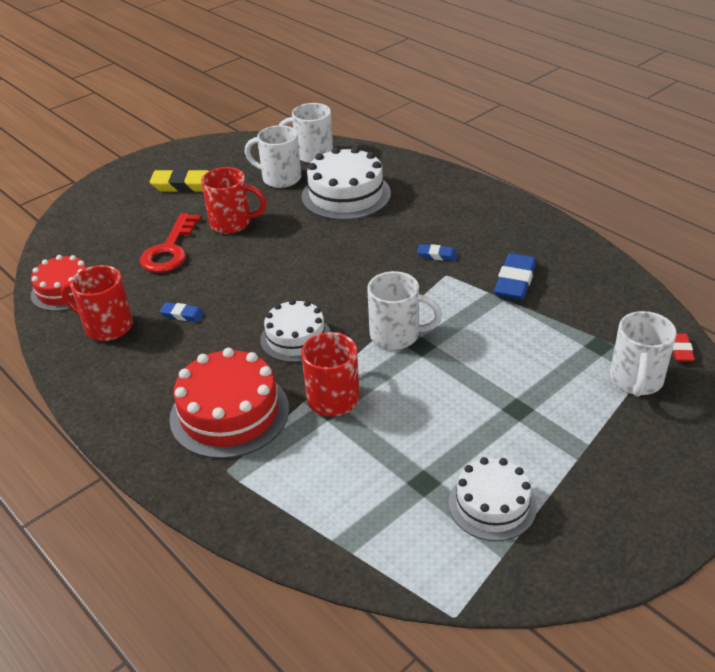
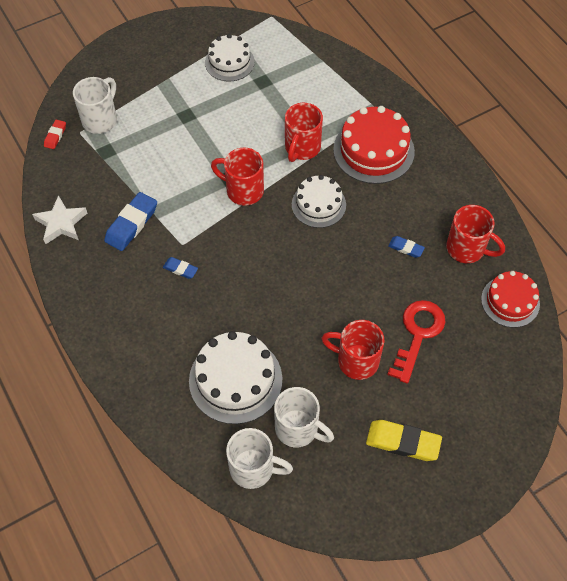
camera: 170 degrees left, 20 degrees up
(396, 335) = (243, 190): white mug -> red mug
(596, 268) = (61, 223): none -> white star

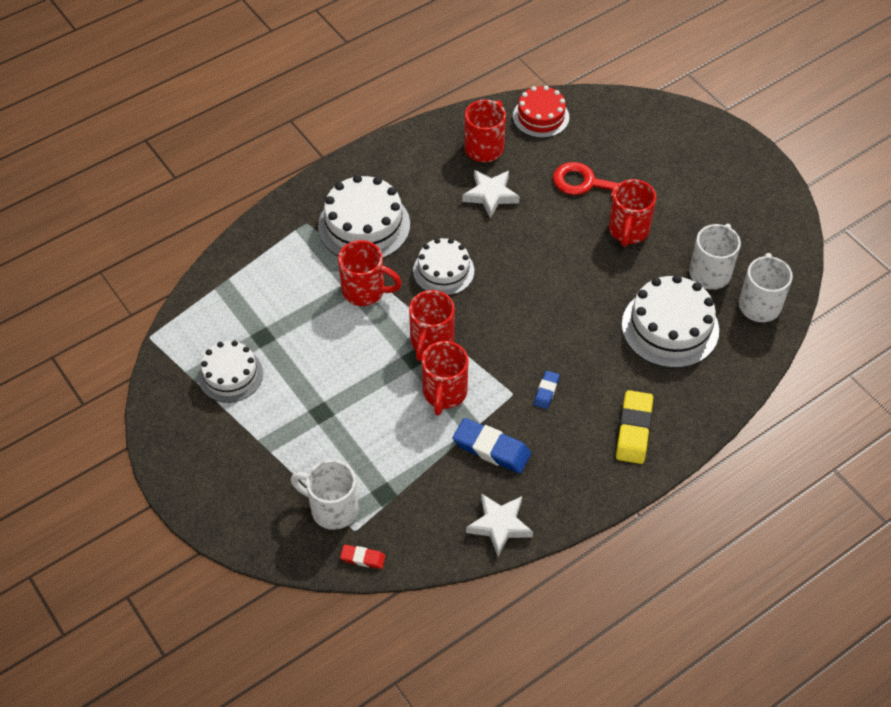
camera: 95 degrees left, 5 degrees down
(191, 196) = (444, 393): none -> red mug
(373, 150) = (364, 225): red cake -> white cake
(403, 442) = (704, 193): yellow eraser -> yellow eraser (634, 430)
(406, 248) = (490, 195): blue eraser -> white star

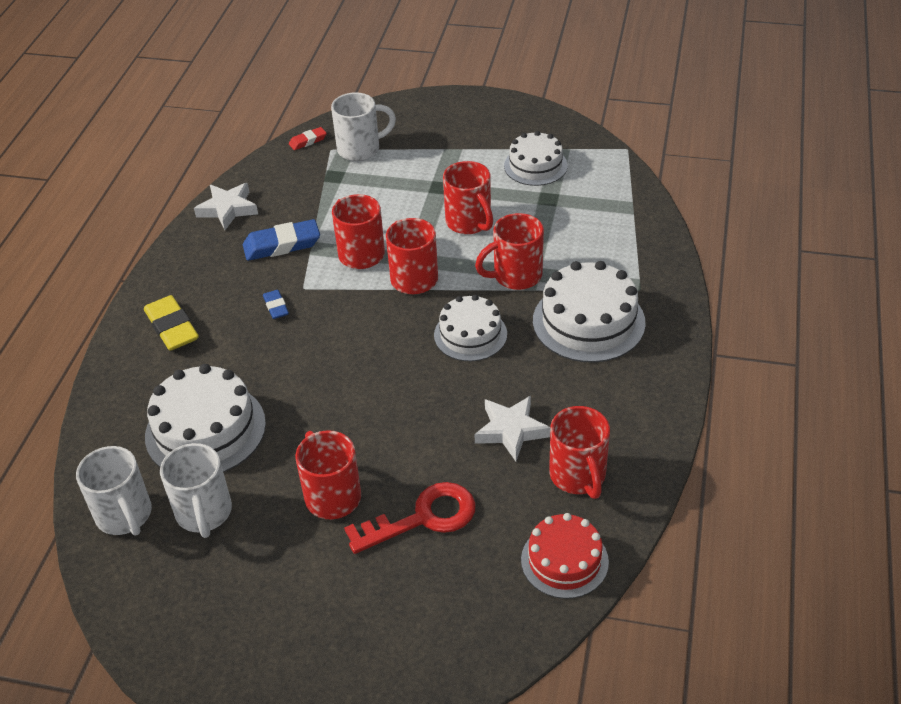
camera: 140 degrees right, 10 degrees down
(340, 360) = (469, 222): none -> red mug

